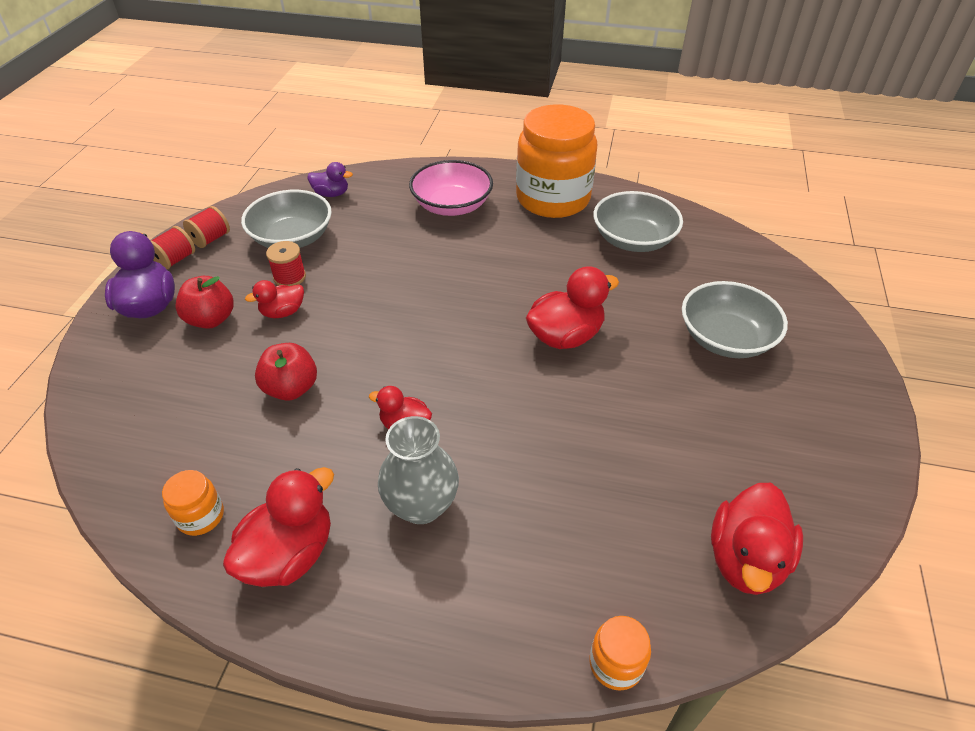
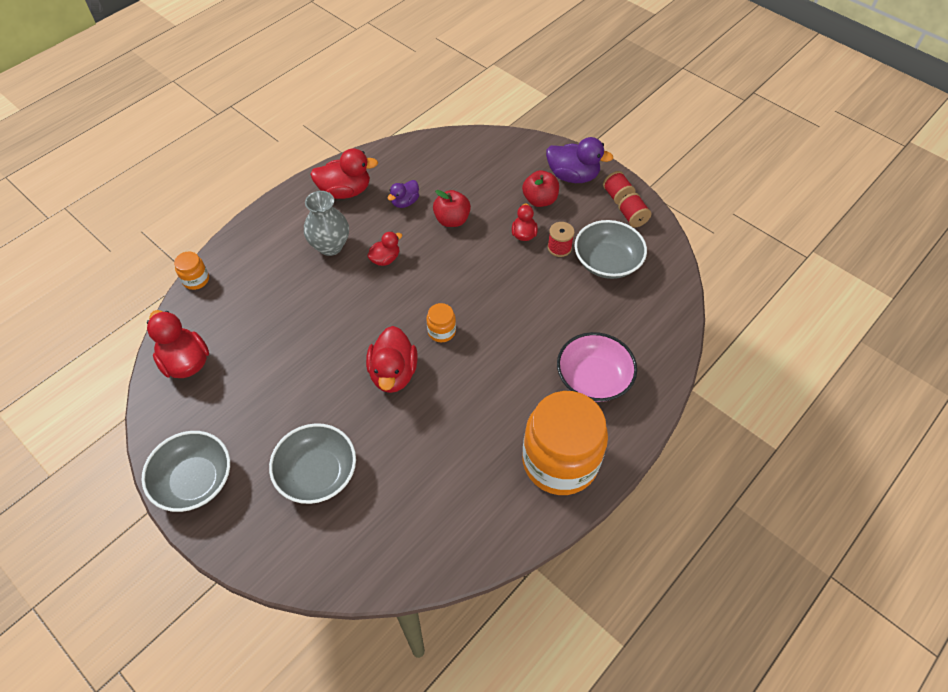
camera: 120 degrees right, 10 degrees up
(201, 516) = (392, 167): orange jar -> orange jar (441, 331)
(289, 554) = (345, 191): red duck -> red duck turned 75 degrees counterclockwise
(331, 194) = (657, 303): purple duck -> purple duck (405, 202)
(633, 239) = (464, 489): grey bowl -> grey bowl (194, 480)

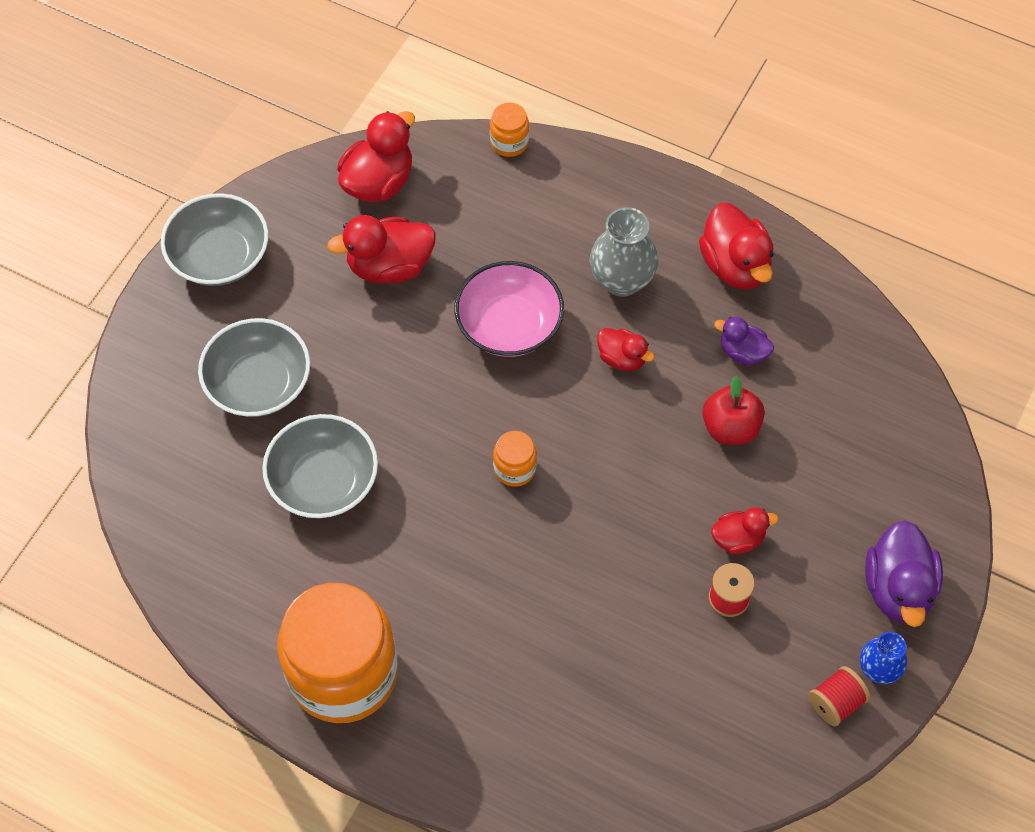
camera: 75 degrees right, 5 degrees up
(393, 373) = (427, 427): red duck -> red duck (389, 266)
(540, 200) = (821, 547): red apple -> none
(593, 378) = (491, 694): pink bowl -> pink bowl (509, 325)
(607, 262) = (724, 677): grey bowl -> grey bowl (323, 481)
(617, 196) = (878, 669): red spool -> blue vase

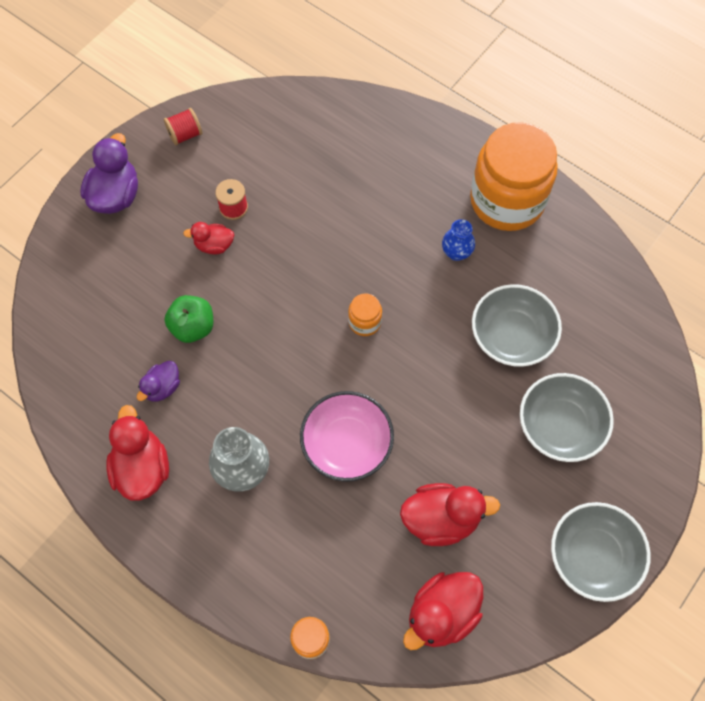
camera: 170 degrees left, 5 degrees up
(622, 358) = (261, 398): red duck -> none
(730, 428) = (193, 327): red apple -> green apple
(743, 352) = (162, 387): purple duck -> purple duck turned 90 degrees clockwise
(878, 669) = (150, 149): blue vase -> blue vase (456, 252)

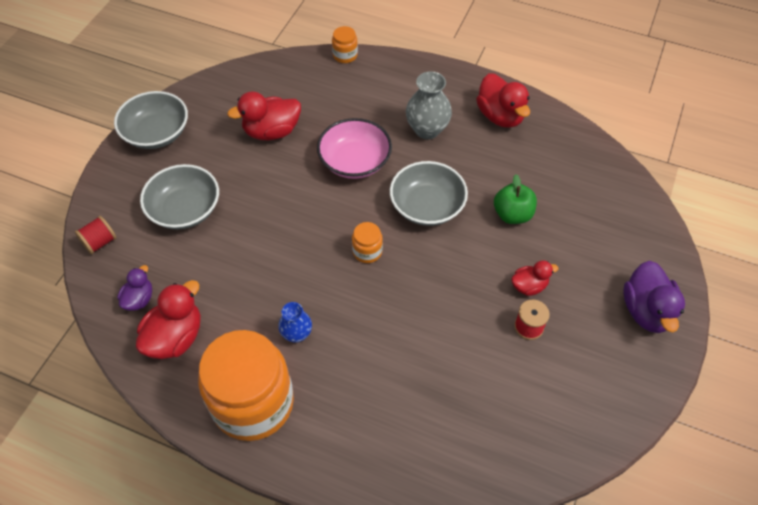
camera: 165 degrees right, 10 degrees down
(162, 387) = (513, 167): purple duck -> purple duck (139, 299)
(185, 135) = (617, 394): red spool -> red spool (100, 242)
(442, 614) = (261, 83): red duck -> red duck (175, 337)
(512, 336) = (233, 269): grey bowl -> grey bowl (427, 206)

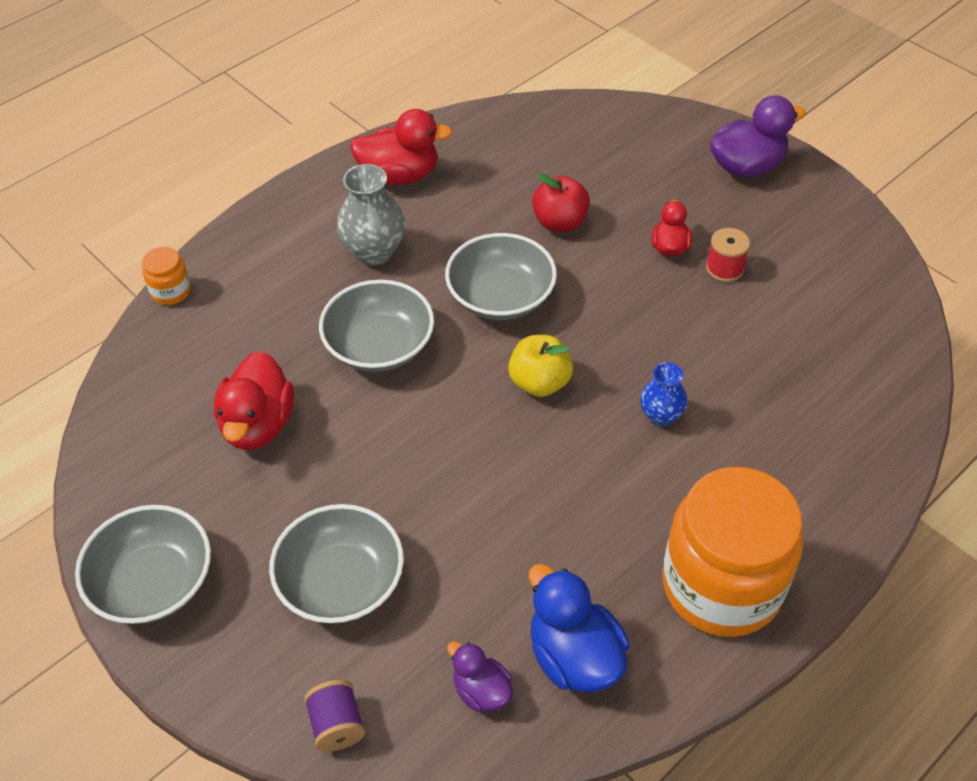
camera: 65 degrees left, 5 degrees down
(100, 242) = (337, 725): red spool -> purple spool
(175, 337) = (574, 656): red duck -> blue duck
(297, 334) = (634, 502): blue vase -> blue vase (660, 416)
(355, 161) = (379, 346): pink bowl -> grey bowl
(367, 251) = (540, 382): orange jar -> yellow apple
(512, 214) = (560, 222): green apple -> red apple
(646, 311) = (746, 166): purple duck -> purple duck turned 45 degrees counterclockwise

